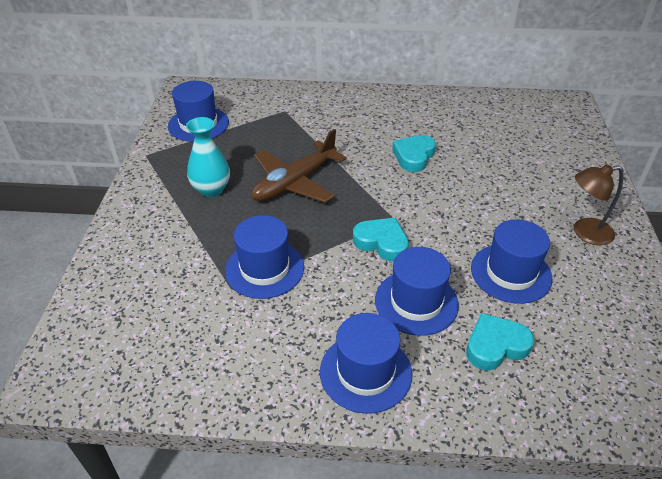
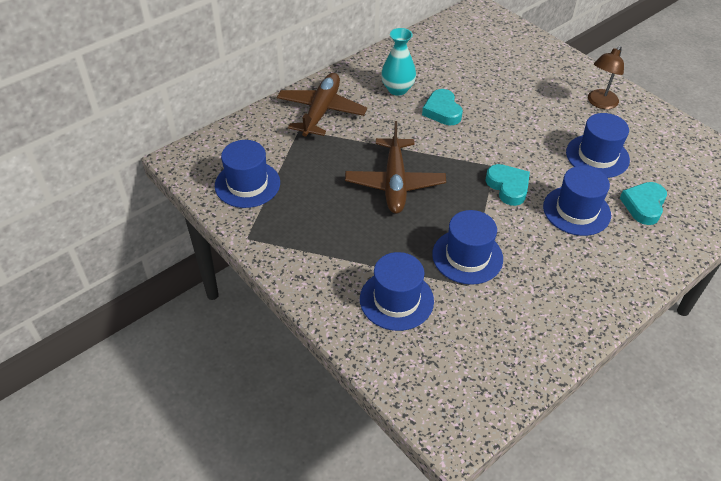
camera: 45 degrees left, 5 degrees up
(211, 189) = (345, 229): turquoise vase -> turquoise vase (397, 89)
(319, 107) = (321, 111): none -> brown plane
(365, 372) = (608, 271): blue hat -> blue hat (396, 300)
(381, 242) = (508, 187): turquoise heart -> turquoise heart turned 75 degrees clockwise

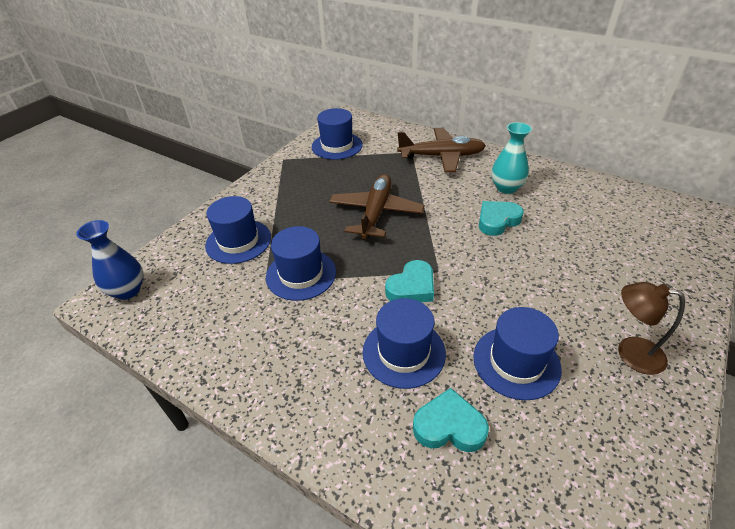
camera: 75 degrees right, 5 degrees down
(395, 183) = (376, 212): brown plane -> brown plane turned 120 degrees clockwise
(444, 407) = (128, 290): none -> blue vase

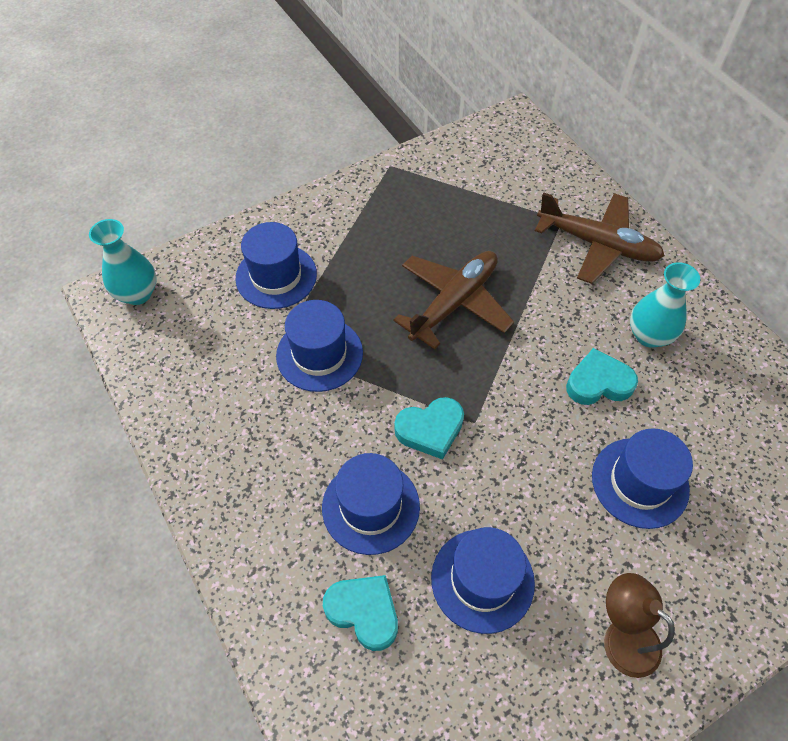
camera: 25 degrees right, 15 degrees up
(128, 290) = (137, 293): blue vase -> turquoise vase
(337, 146) = (470, 169): blue hat -> blue hat (640, 482)

